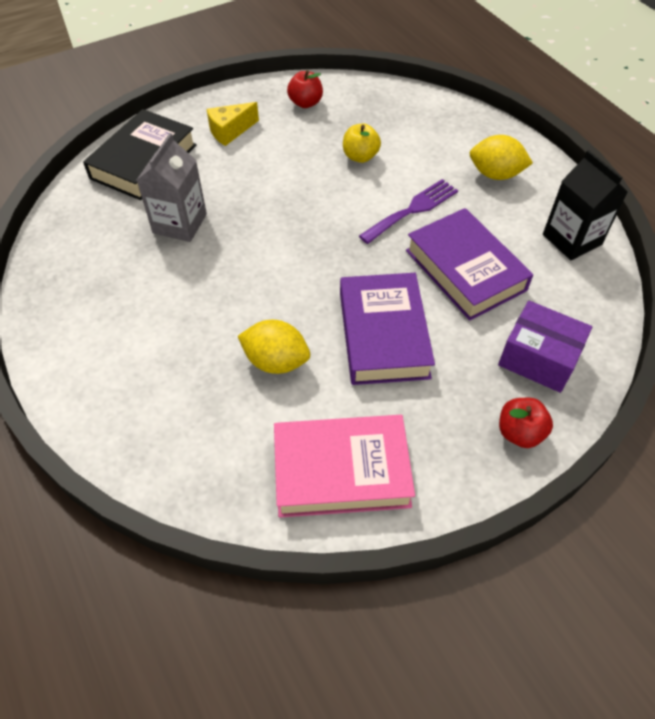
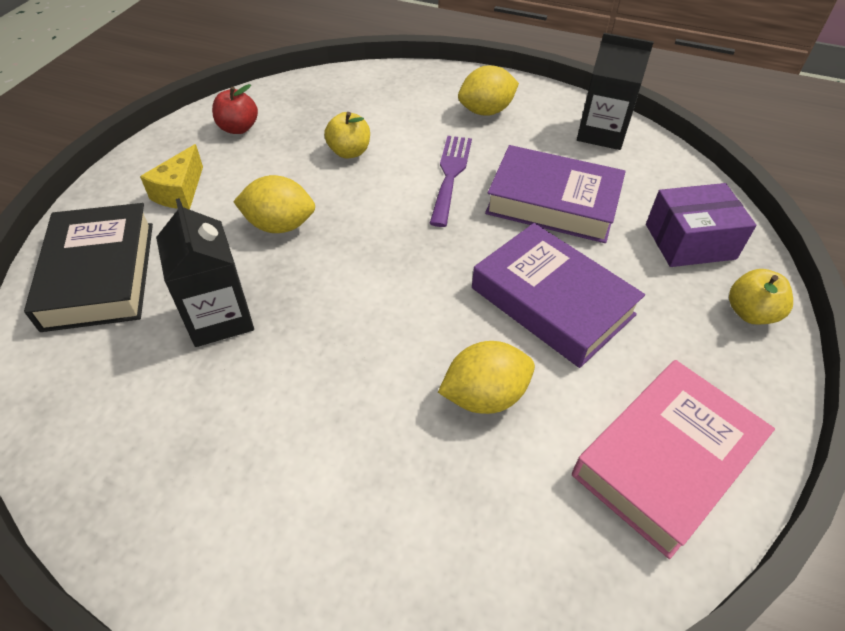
camera: 40 degrees left, 5 degrees down
(180, 223) = (219, 317): grey carton -> black carton
(266, 185) = (280, 225): none -> yellow lemon
(519, 432) = (750, 313): red apple -> yellow apple

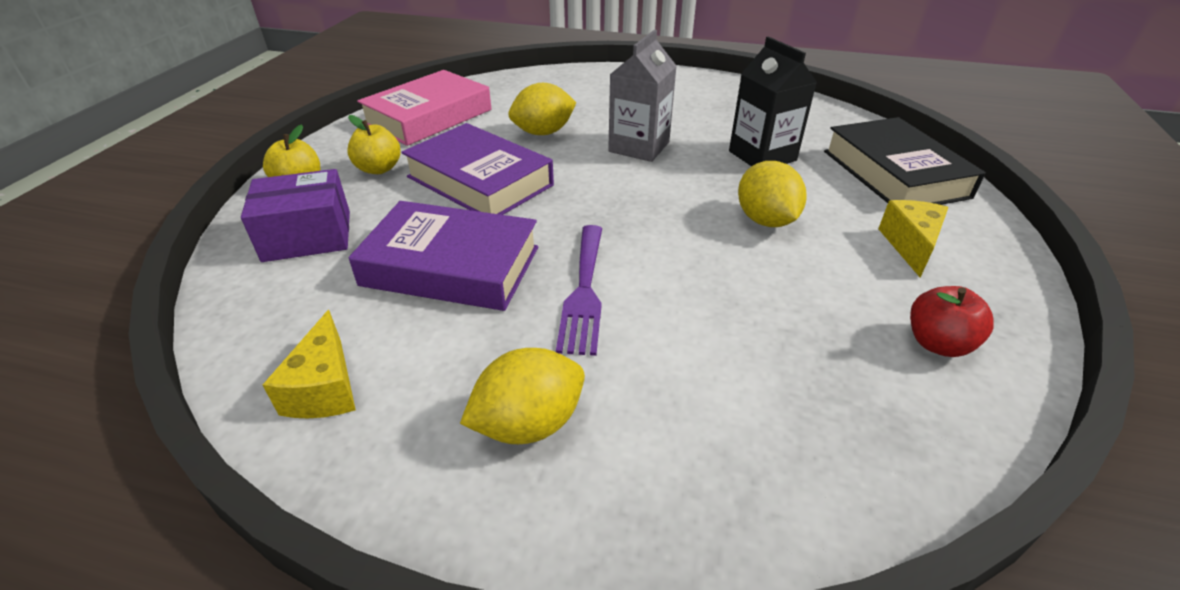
camera: 175 degrees right, 10 degrees down
(280, 225) = (765, 220): yellow lemon -> yellow lemon turned 75 degrees clockwise
(349, 152) = (739, 315): yellow apple -> yellow apple (379, 169)
(361, 349) = (639, 147): none -> grey carton
(602, 133) = (325, 388): black carton -> yellow cheese

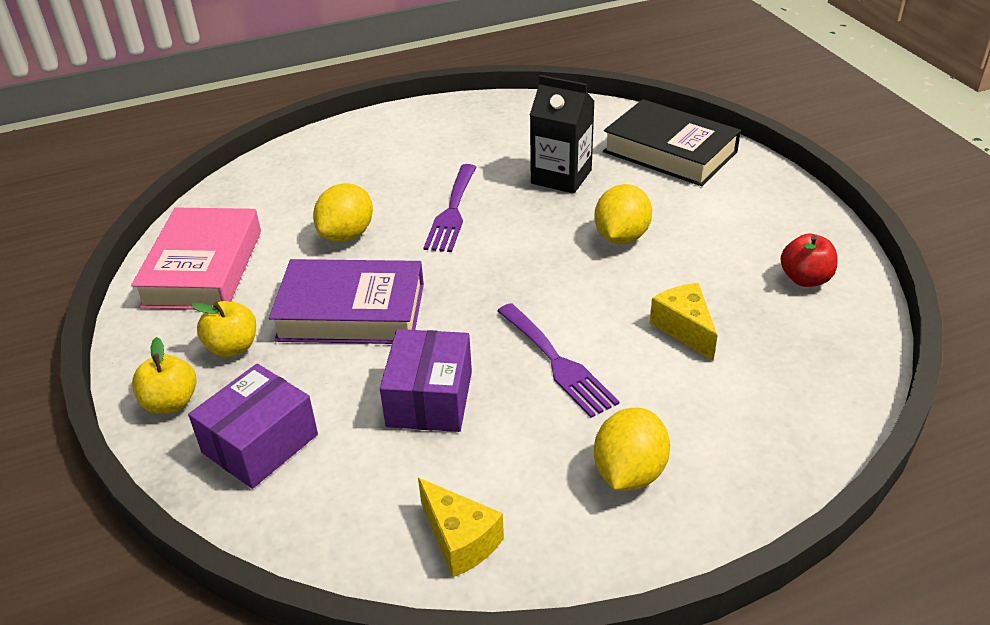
camera: 35 degrees left, 0 degrees up
(451, 266) = (429, 399): purple book -> purple box
(639, 147) = (452, 212): grey carton -> purple fork
(765, 220) = (621, 237): yellow lemon -> yellow lemon turned 75 degrees clockwise
(910, 245) = (731, 211): yellow cheese -> yellow cheese (684, 329)

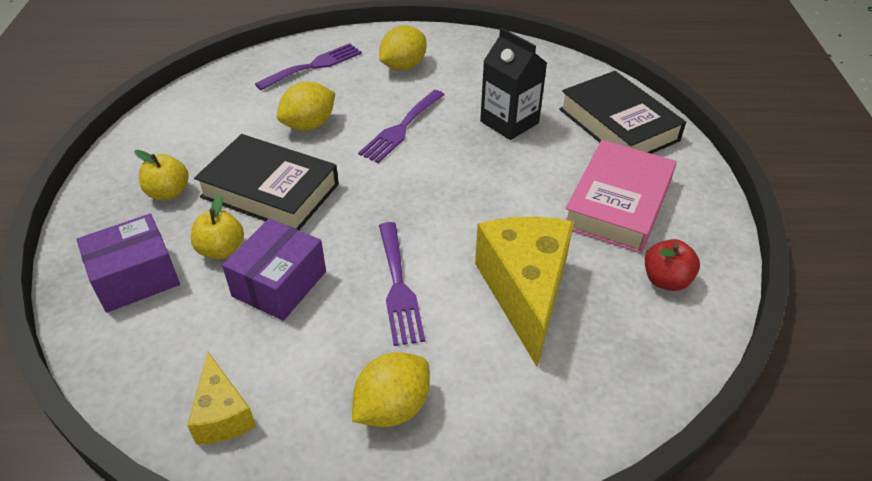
camera: 20 degrees right, 5 degrees up
(171, 403) = (99, 223): yellow apple -> yellow apple (221, 249)
(203, 268) = (190, 122): pink book -> pink book (618, 203)
(308, 173) = (314, 66): none -> purple fork
(351, 312) = (270, 190): purple book -> black book
(621, 237) = (525, 191): yellow lemon -> yellow lemon (403, 66)
(684, 329) = (525, 292): yellow cheese -> yellow cheese, size x1.89

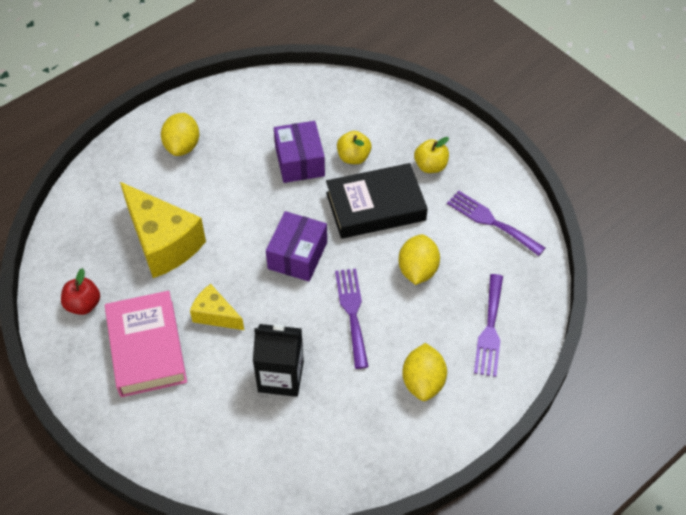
camera: 140 degrees right, 10 degrees up
(136, 277) = (375, 118): purple box -> purple box (297, 255)
(222, 414) = (254, 98): yellow cheese -> yellow cheese (215, 315)
(398, 287) = (235, 200): purple fork -> purple fork (491, 221)
(618, 125) = (194, 436): black book -> none

